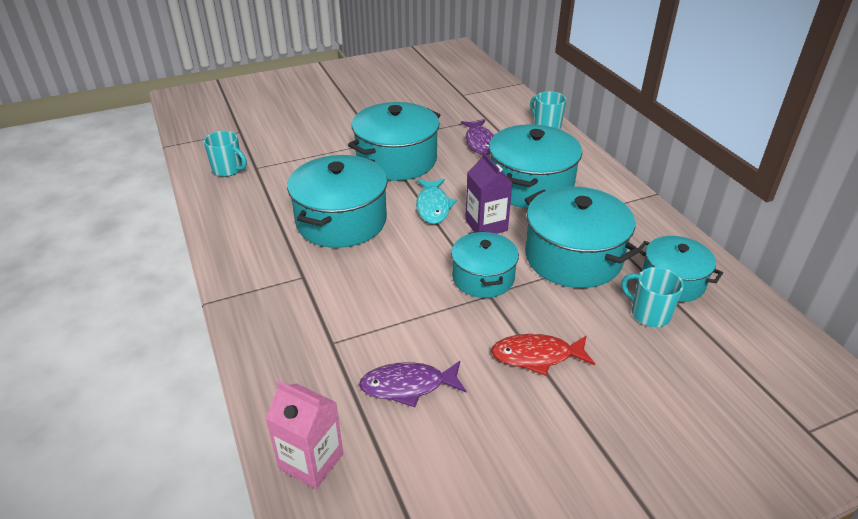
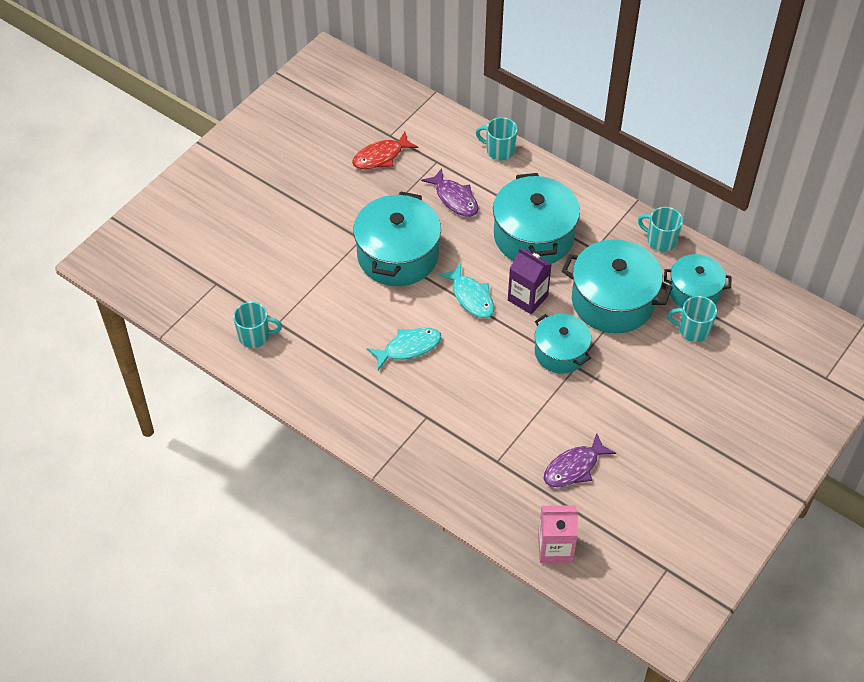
camera: 30 degrees left, 15 degrees up
(341, 221) = (408, 348): turquoise pot -> turquoise fish
(536, 356) = (640, 403): red fish -> red fish (381, 156)
(661, 229) = (660, 240): none -> turquoise mug

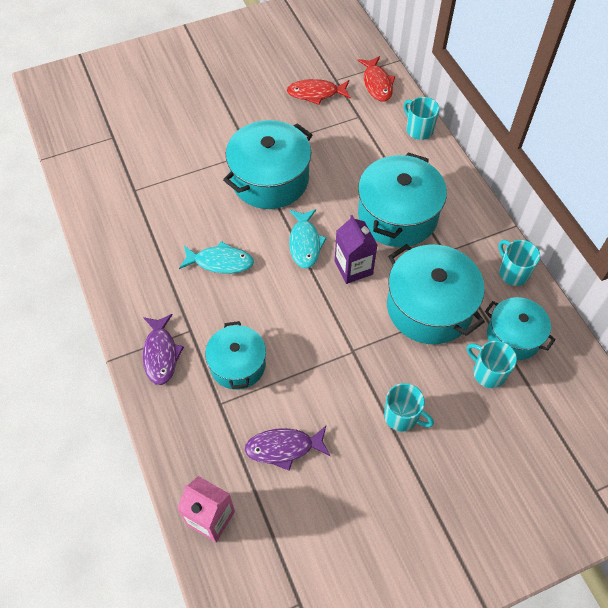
camera: 30 degrees right, 5 degrees up
(255, 336) = (108, 193): turquoise mug -> turquoise mug (402, 417)
(431, 123) = (377, 84): none -> red fish
(454, 199) = (352, 153): purple fish -> purple fish (161, 354)
(560, 352) = (348, 331): turquoise pot -> turquoise pot (237, 365)

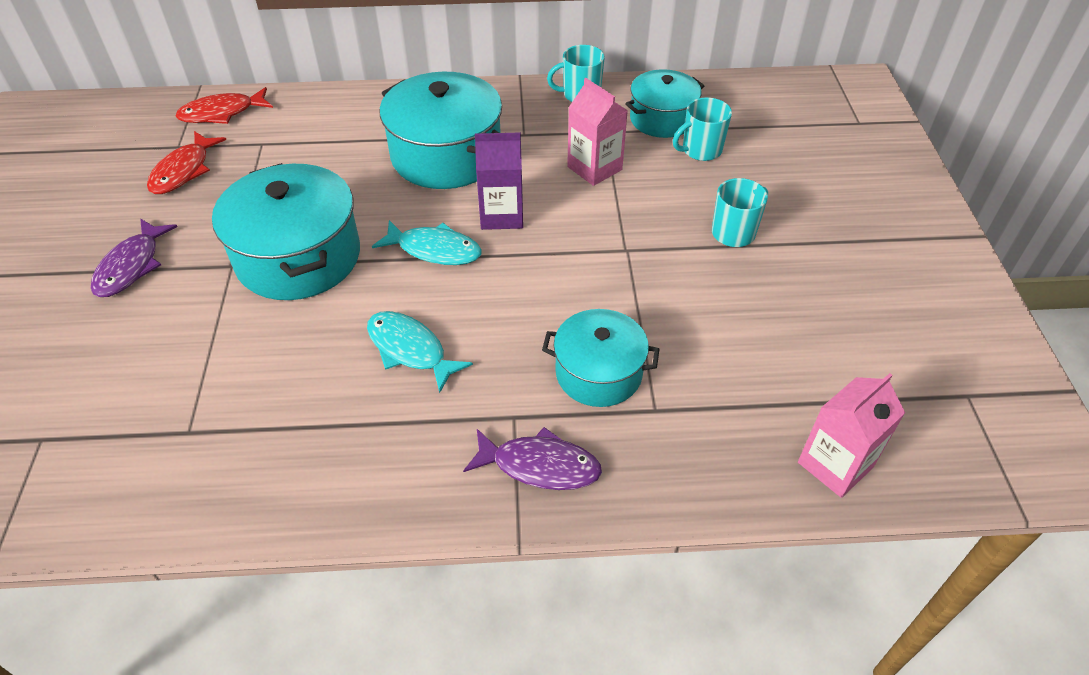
camera: 70 degrees left, 10 degrees down
(220, 262) = (410, 350): turquoise fish -> turquoise fish turned 75 degrees counterclockwise
(283, 448) = (746, 355): purple fish -> purple fish (131, 266)
(377, 84) = (222, 113): red fish -> red fish turned 150 degrees clockwise
(419, 130) = (328, 101): turquoise mug -> none
(429, 307) = (594, 168): turquoise pot -> pink carton

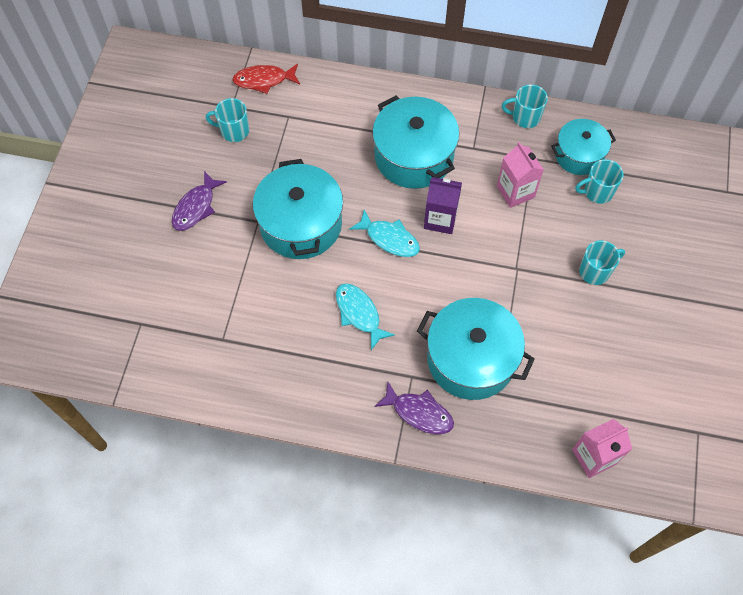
camera: 15 degrees right, 15 degrees up
(184, 171) = (234, 131): red fish -> turquoise mug
(598, 373) = (471, 359): turquoise pot -> turquoise pot, size x1.61

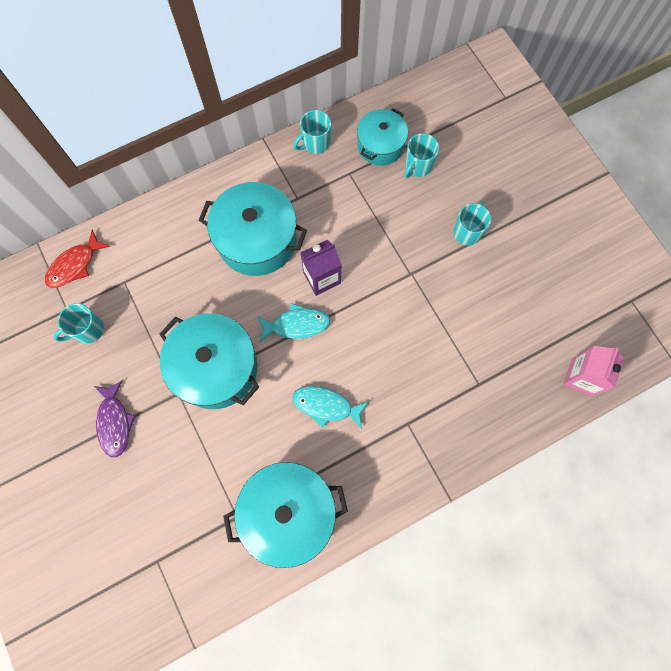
camera: 40 degrees left, 10 degrees up
(419, 413) = (437, 448): purple fish -> none
(471, 359) = (438, 373): turquoise pot -> turquoise pot (288, 512)
(515, 192) = (359, 211): pink carton -> none

